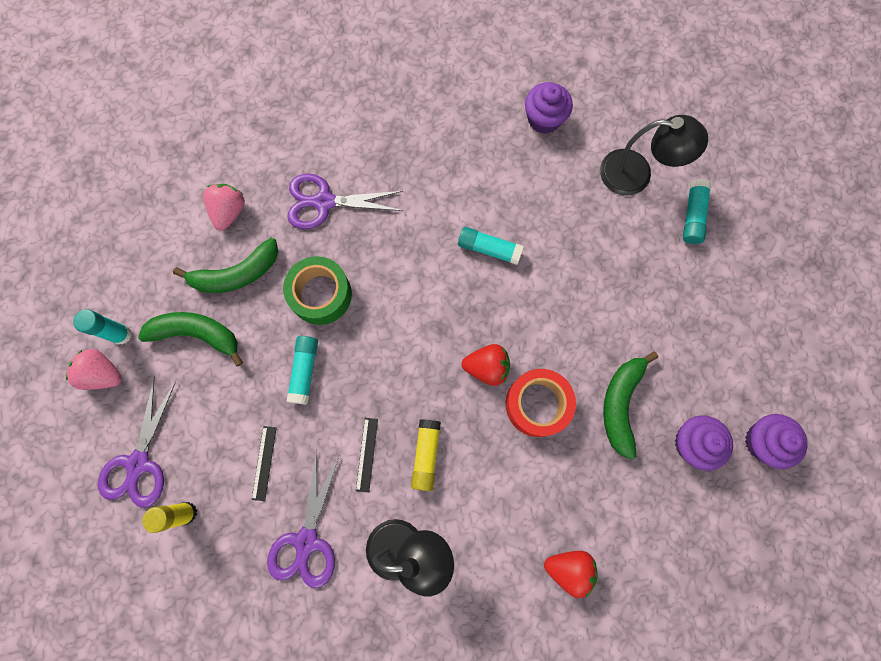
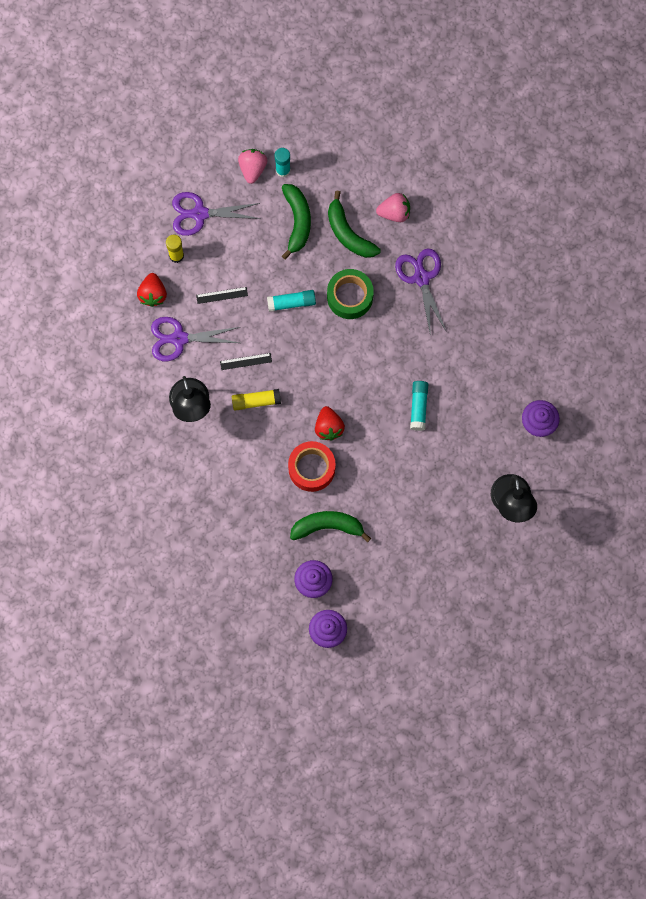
camera: 75 degrees right, 0 degrees up
(569, 568) = (206, 514): red strawberry -> red strawberry (152, 294)
(692, 216) = (488, 552): turquoise glue stick -> none

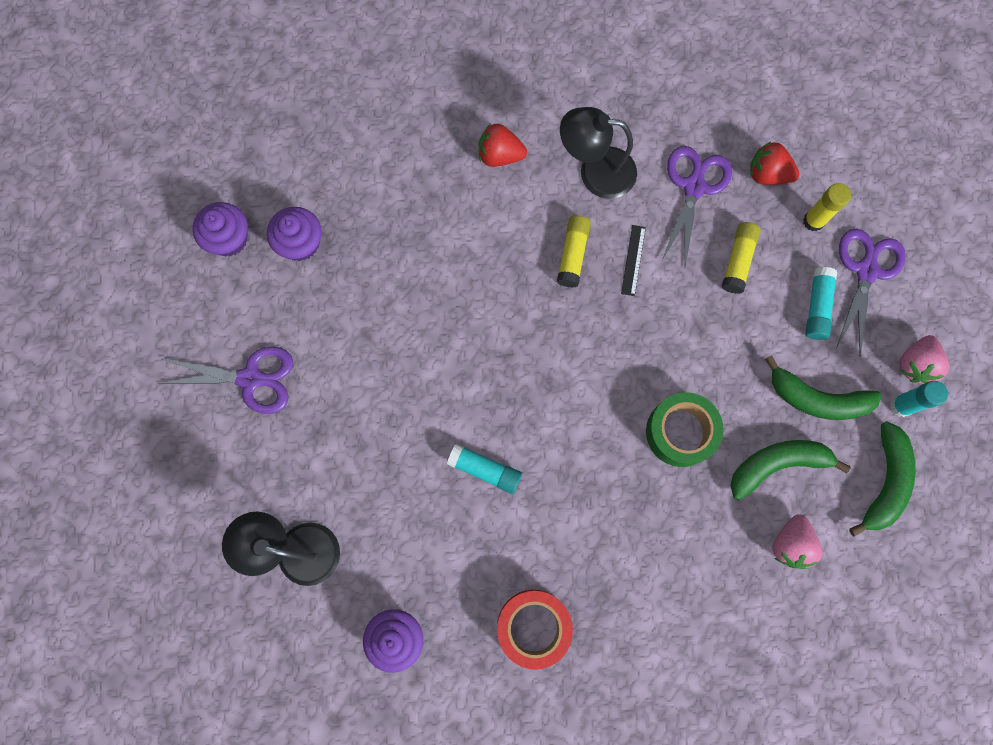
camera: 110 degrees right, 0 degrees up
(222, 295) = (738, 261): black ruler -> yellow glue stick
(252, 168) = (915, 364): pink strawberry -> pink strawberry turned 90 degrees clockwise
(291, 302) = (697, 349): turquoise glue stick -> turquoise glue stick (817, 307)
(311, 468) = (453, 294): red tape -> red tape (533, 627)
(327, 526) = (366, 287): green banana -> green banana (884, 482)
(328, 427) = (502, 336): red strawberry -> red strawberry (500, 155)
(421, 278) = (676, 546): purple scissors -> purple scissors (250, 378)

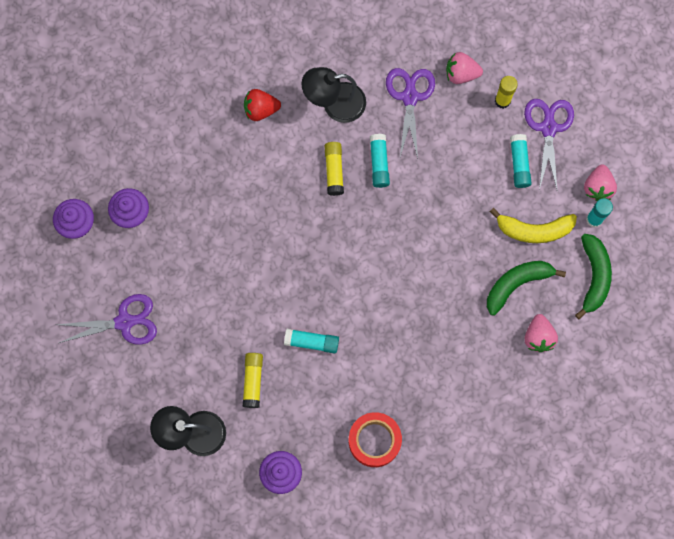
camera: 15 degrees left, 0 degrees up
(633, 260) = (379, 163): black ruler -> turquoise glue stick
(680, 432) = (443, 279): green tape -> none
(738, 261) = (455, 144): yellow glue stick -> yellow glue stick (253, 381)
(767, 174) = (461, 74): red strawberry -> pink strawberry
(817, 399) = (534, 230): green banana -> yellow banana

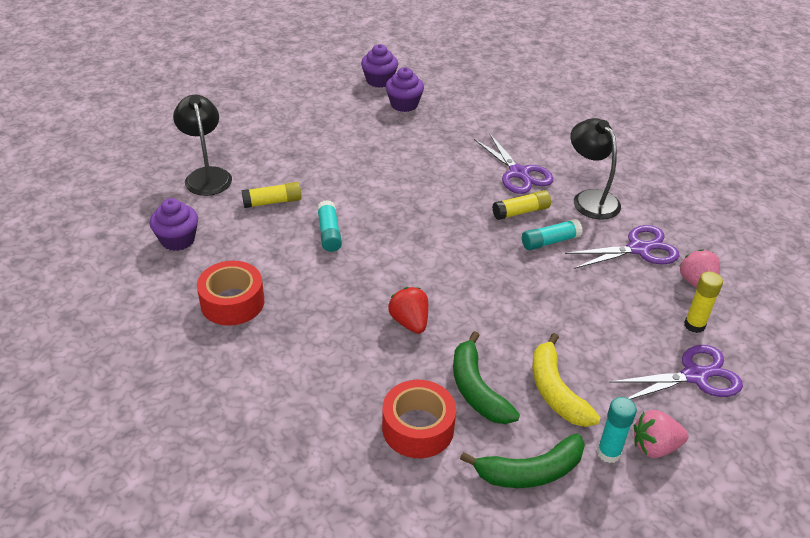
camera: 70 degrees right, 35 degrees down
(124, 322) = (302, 118): purple scissors -> purple scissors (518, 173)
(261, 109) = (549, 155): red strawberry -> red strawberry (409, 322)
(517, 284) = (477, 389): green banana -> green banana turned 150 degrees counterclockwise
(519, 163) = (630, 358): turquoise glue stick -> none
(538, 337) = (418, 428): pink strawberry -> red tape

